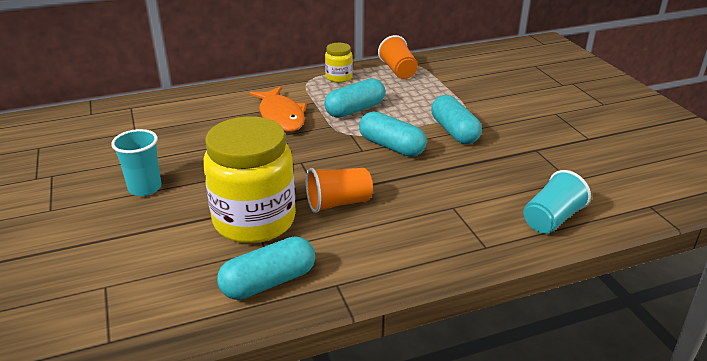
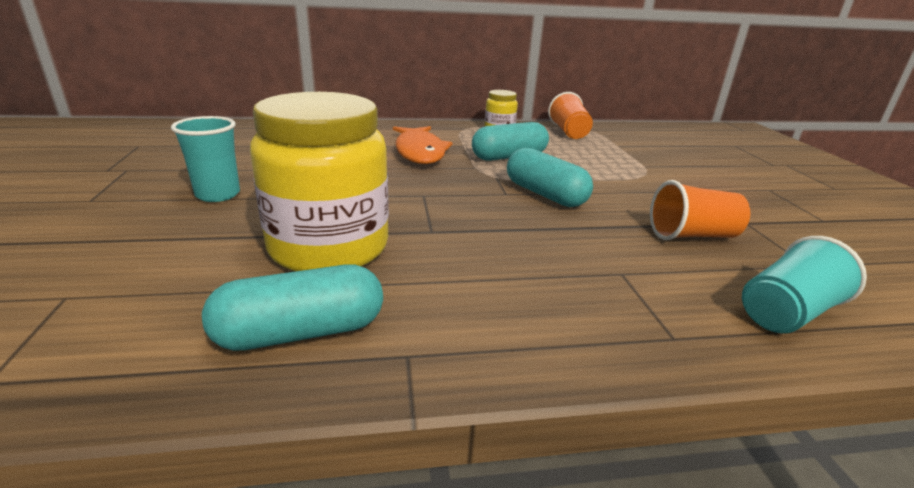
camera: 10 degrees right, 5 degrees down
(338, 203) = (454, 244): orange cup -> orange cup (692, 235)
(454, 131) = (630, 190): turquoise capsule -> none

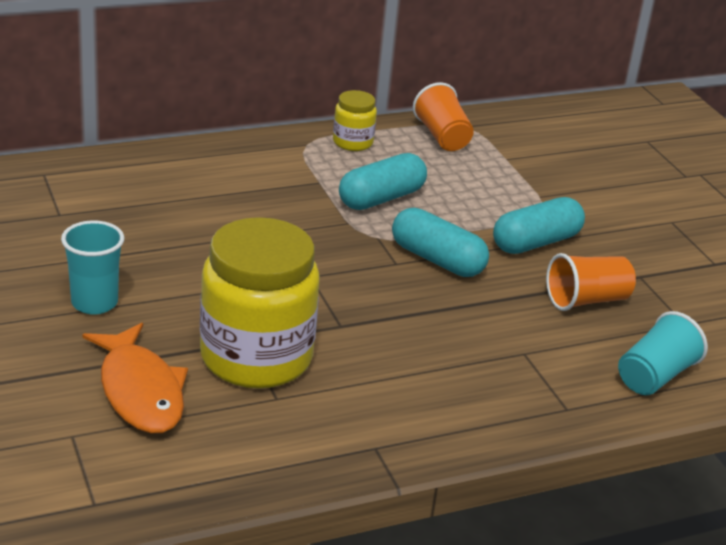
camera: 15 degrees left, 5 degrees up
(301, 332) = (286, 440): turquoise capsule -> turquoise capsule (536, 242)
(420, 152) = (273, 202): orange fish -> orange fish (140, 391)

